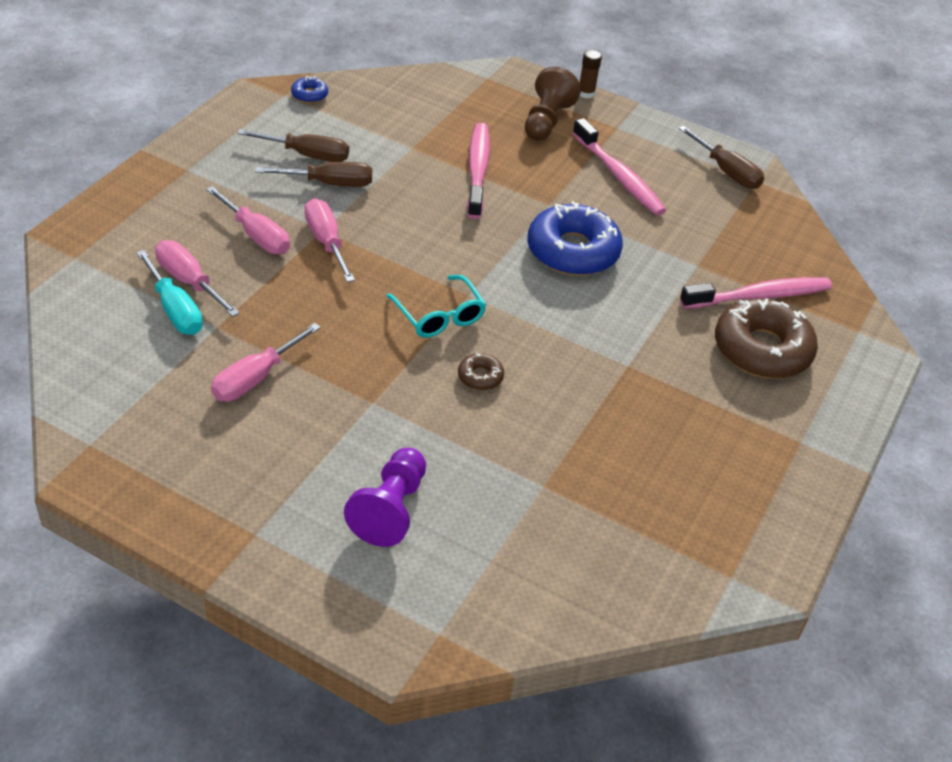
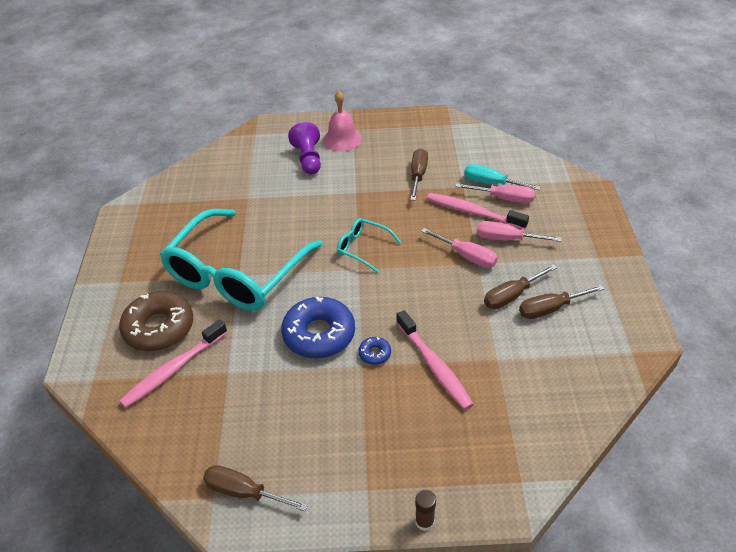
camera: 155 degrees right, 0 degrees up
(255, 378) = (418, 175): pink screwdriver -> brown screwdriver
(296, 520) = (342, 139): none -> pink bell
(309, 95) = (617, 363): blue donut -> blue donut (375, 354)
(480, 376) = (314, 228): brown donut -> none
(546, 121) = (429, 456): brown pawn -> none
(619, 176) = (330, 426): pink toothbrush -> pink toothbrush (473, 212)
(629, 369) = (237, 273): none -> turquoise glasses

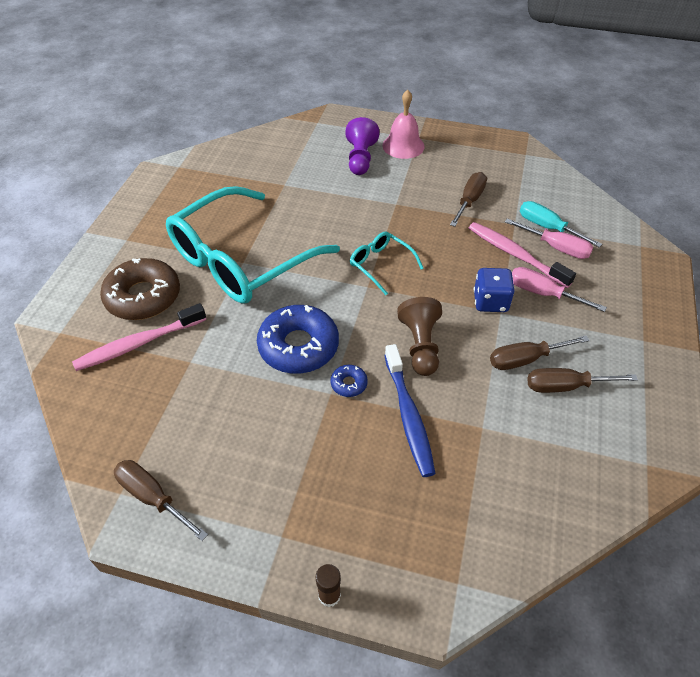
camera: 15 degrees right, 5 degrees up
(422, 307) = (420, 346): none -> brown pawn
(434, 366) = (408, 416): pink toothbrush -> blue toothbrush
(467, 256) = (490, 302): pink screwdriver -> blue dice

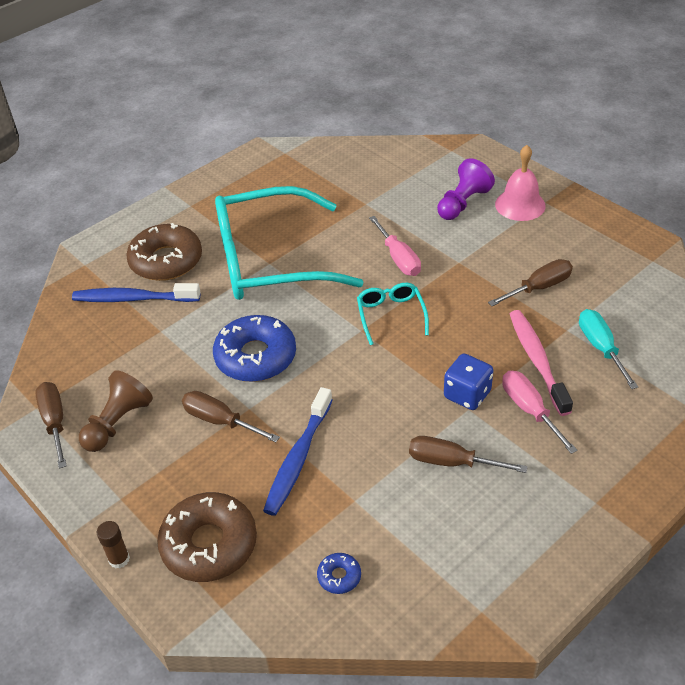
camera: 35 degrees right, 5 degrees down
(138, 344) = (133, 299): pink toothbrush -> blue toothbrush
(349, 384) = (271, 408): blue donut -> blue donut (339, 576)
(399, 532) = (209, 544): none -> brown donut
(420, 346) = (362, 404): brown pawn -> brown pawn (117, 423)
(556, 247) = (590, 371): pink screwdriver -> pink screwdriver (398, 258)
(565, 386) = (468, 504): brown screwdriver -> brown screwdriver (220, 421)

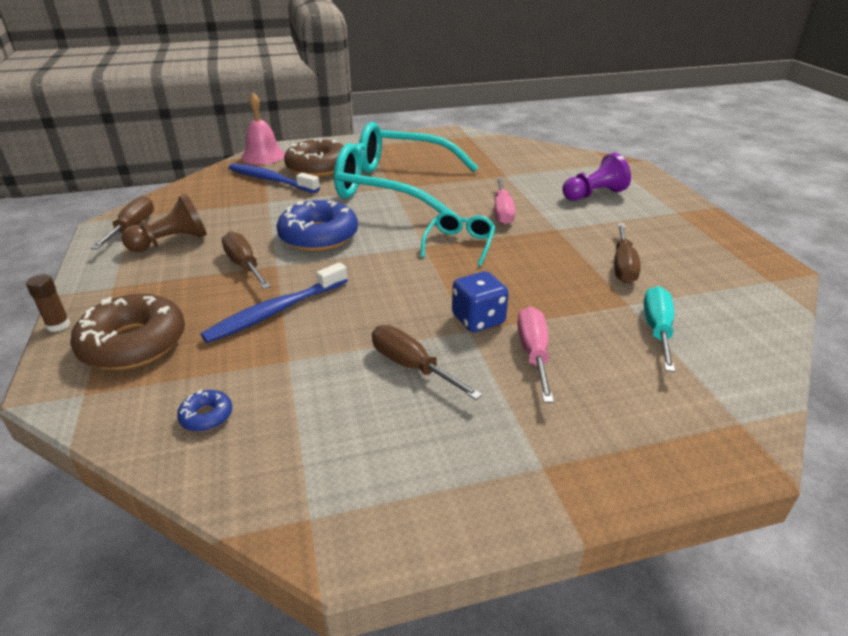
camera: 25 degrees right, 10 degrees down
(520, 205) = (649, 208): pink bell -> pink bell (263, 156)
(537, 360) = (575, 317): pink toothbrush -> none
(539, 287) = (623, 266): brown screwdriver -> brown screwdriver turned 105 degrees clockwise

